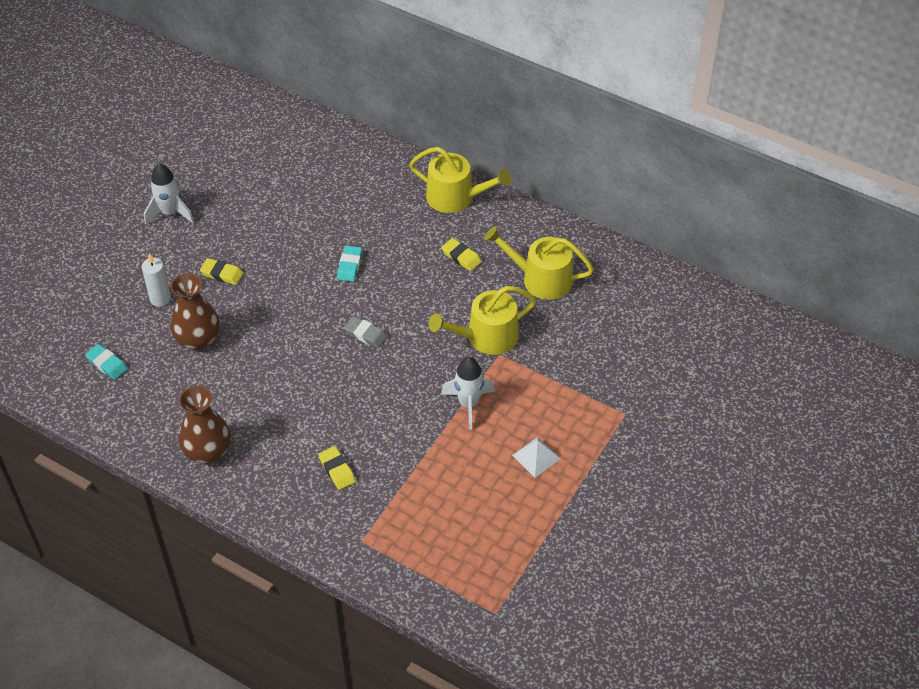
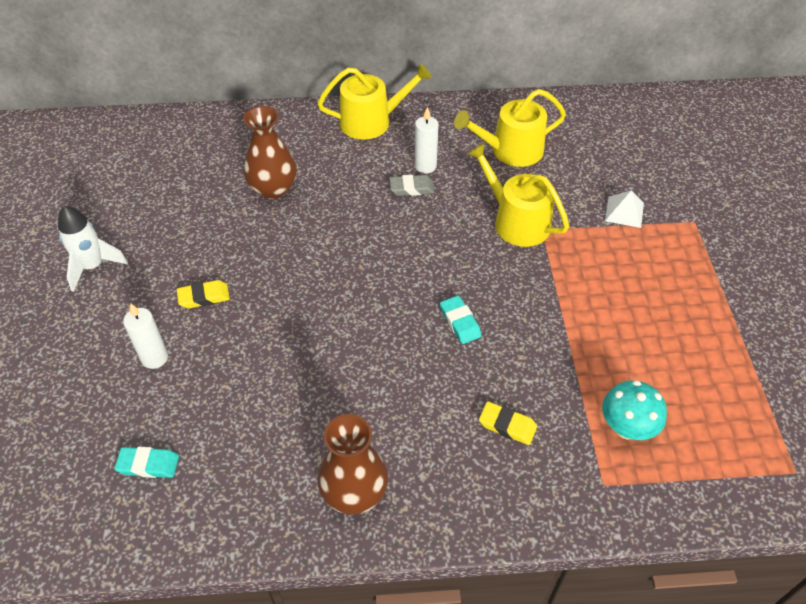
camera: 35 degrees left, 0 degrees up
(198, 339) = (235, 377): brown vase -> brown vase (273, 189)
(349, 266) = (330, 224): turquoise eraser -> turquoise eraser (460, 322)
(365, 334) = (405, 277): grey eraser -> grey eraser (411, 188)
(412, 518) = (626, 428): none -> turquoise mushroom
(461, 257) = (425, 166): yellow eraser -> white candle
(468, 404) = (562, 287): white rocket -> none
(486, 337) = (516, 221): yellow watering can -> yellow watering can turned 105 degrees clockwise
(536, 457) = (667, 300): white pyramid -> white pyramid (624, 212)

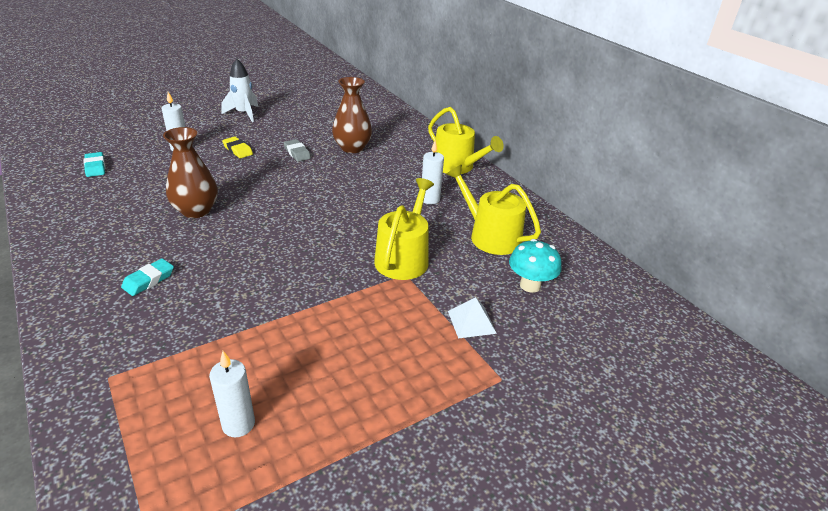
camera: 60 degrees right, 15 degrees down
(354, 492) = (82, 244): brown vase -> brown vase (196, 211)
(411, 188) = (399, 199): grey eraser -> grey eraser (297, 153)
(460, 322) = (267, 254): turquoise eraser -> turquoise eraser (149, 280)
(507, 425) = (163, 303): yellow eraser -> none
(626, 428) = (180, 379): turquoise mushroom -> turquoise mushroom (530, 285)
(692, 396) = (238, 424): none -> white candle

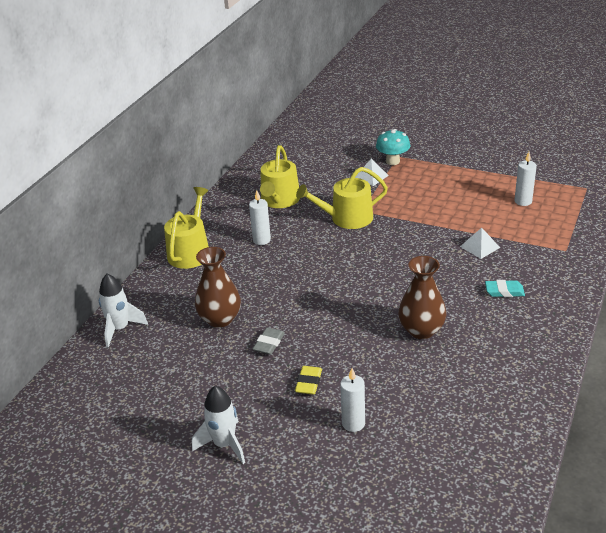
camera: 120 degrees left, 0 degrees up
(95, 167) = (454, 446): turquoise eraser -> none
(226, 312) = (480, 247): none -> white pyramid
(396, 119) = (120, 329): none -> white rocket
(530, 285) = (314, 172): turquoise mushroom -> turquoise mushroom (392, 161)

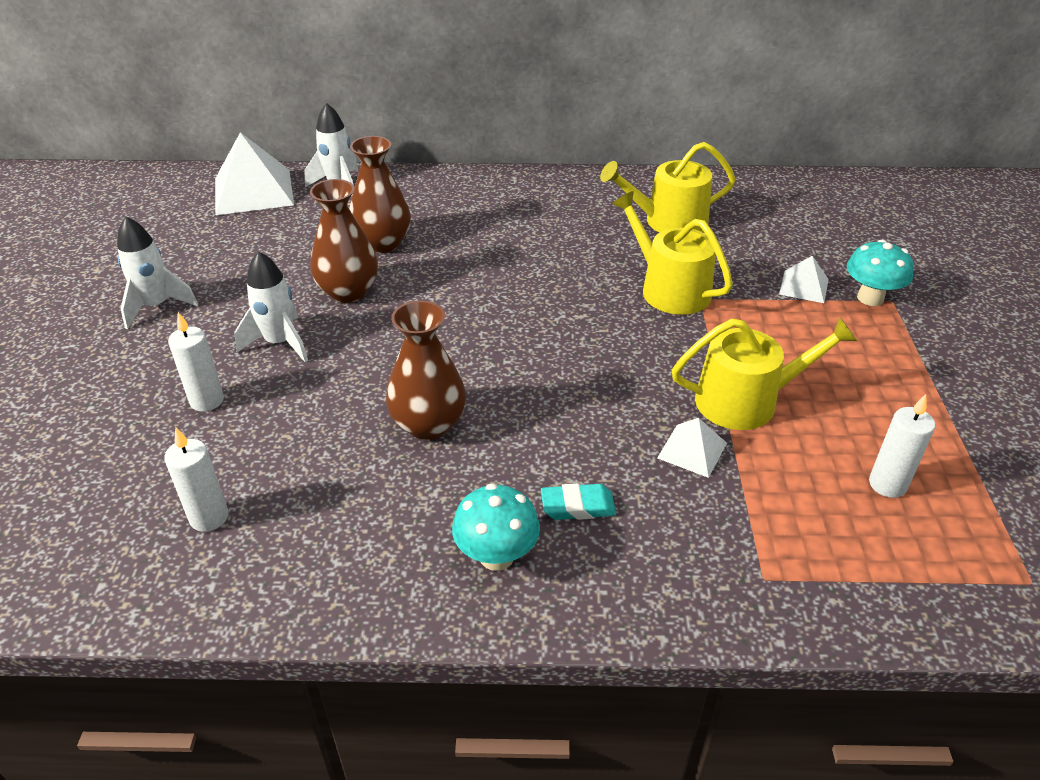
camera: 65 degrees right, 5 degrees up
(91, 377) = (254, 191): none -> white pyramid
(190, 251) = (507, 187): yellow watering can -> yellow watering can (746, 401)
(261, 240) = (565, 231): white candle -> white candle (209, 517)
(269, 343) = (348, 292): grey eraser -> brown vase
(308, 383) = (280, 343): yellow eraser -> white rocket
(504, 291) = (577, 506): turquoise eraser -> turquoise eraser turned 75 degrees counterclockwise
(528, 324) = (496, 556): none -> turquoise mushroom

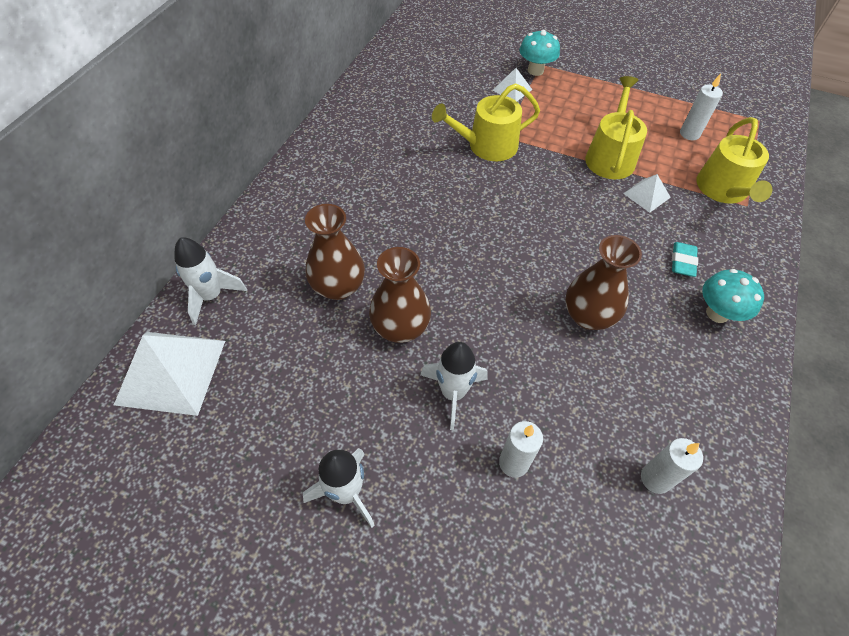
camera: 70 degrees left, 15 degrees up
(668, 221) = (406, 116): yellow watering can -> yellow watering can (723, 190)

